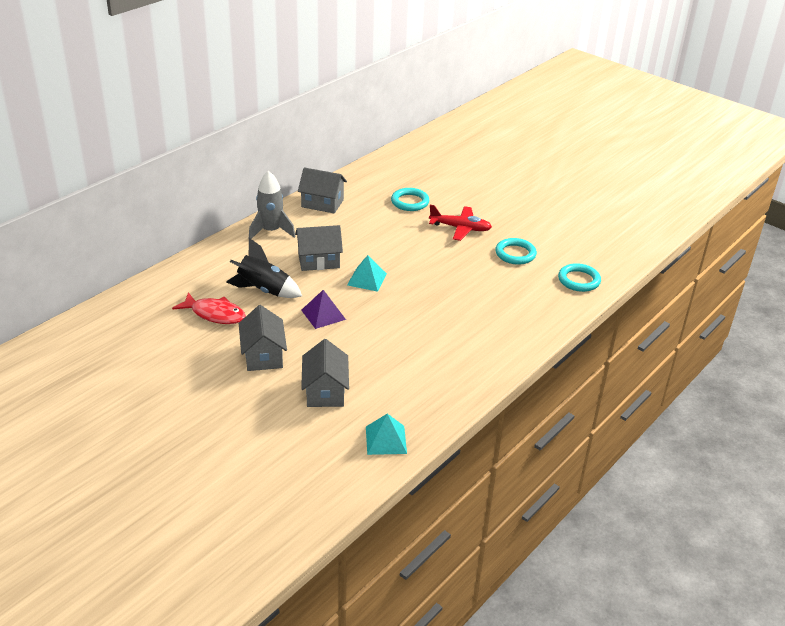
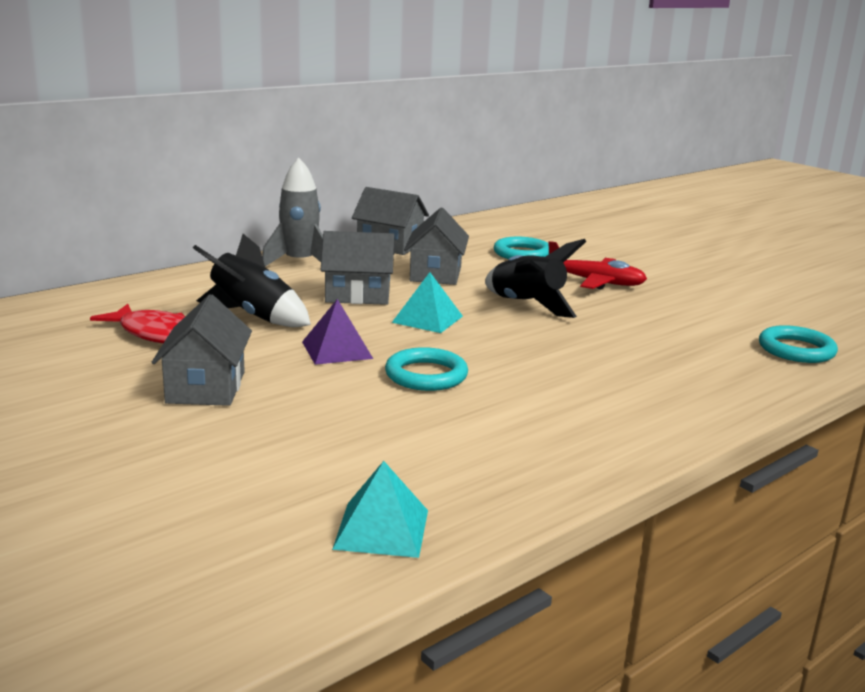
camera: 10 degrees right, 15 degrees down
(325, 391) = (292, 443): grey house -> grey house (435, 274)
(422, 258) = (526, 305): none -> black rocket
(515, 254) = (684, 313): turquoise ring -> turquoise ring (426, 375)

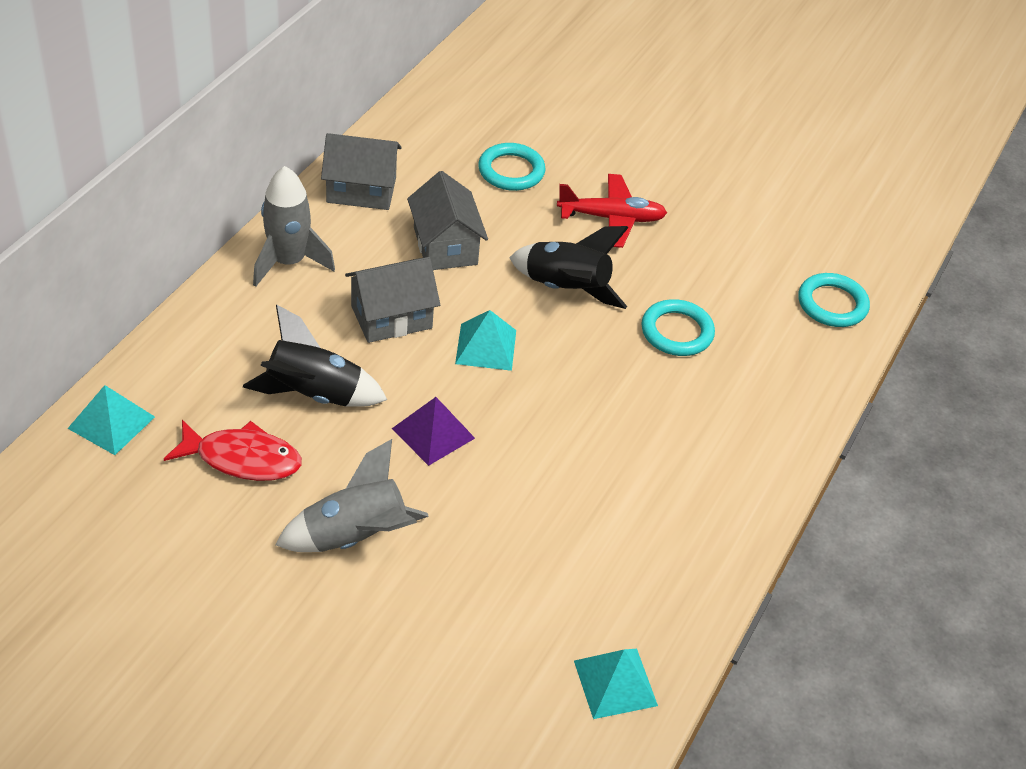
camera: 25 degrees left, 25 degrees up
(77, 302) = (111, 422): none -> turquoise pyramid
(206, 387) = (355, 537): grey house -> grey rocket
(426, 375) = (537, 452): turquoise ring -> turquoise ring (677, 332)

